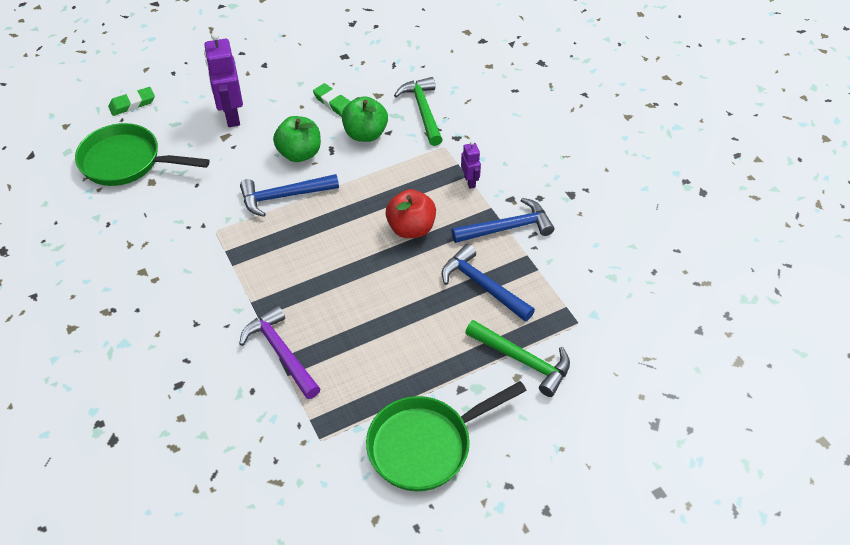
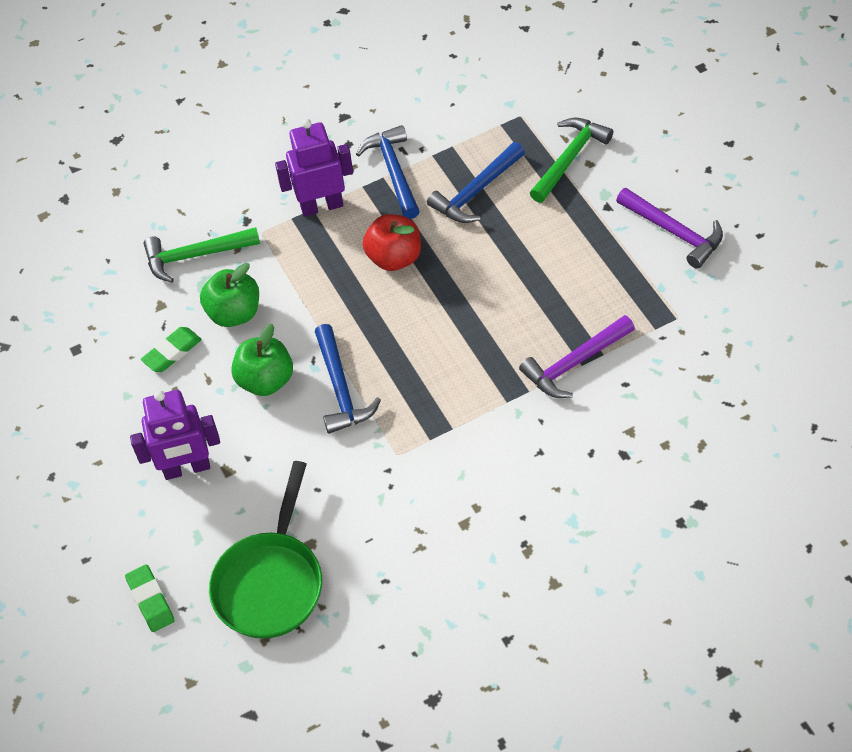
camera: 85 degrees left, 5 degrees up
(425, 445) = (673, 232): green pan -> purple hammer
(470, 181) = (321, 206): purple robot -> purple robot, size x1.93

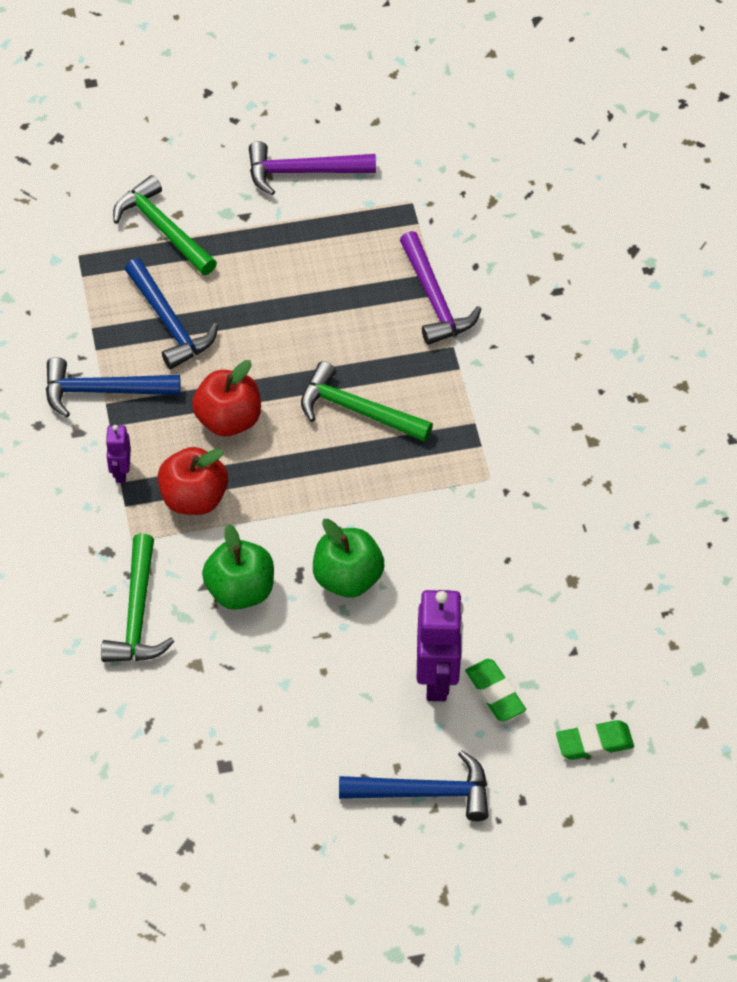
camera: 80 degrees left, 0 degrees up
(172, 352) = (271, 664): green eraser -> green eraser (495, 693)
(271, 582) = (607, 626): green pan -> none
(311, 258) = (194, 498): none -> red apple
(321, 206) = (120, 472): purple robot -> purple robot, size x0.52
(340, 388) = (386, 510): blue hammer -> blue hammer (424, 792)
(435, 341) = (357, 410): none -> green hammer
(673, 232) = (303, 172): purple hammer -> purple hammer turned 150 degrees counterclockwise

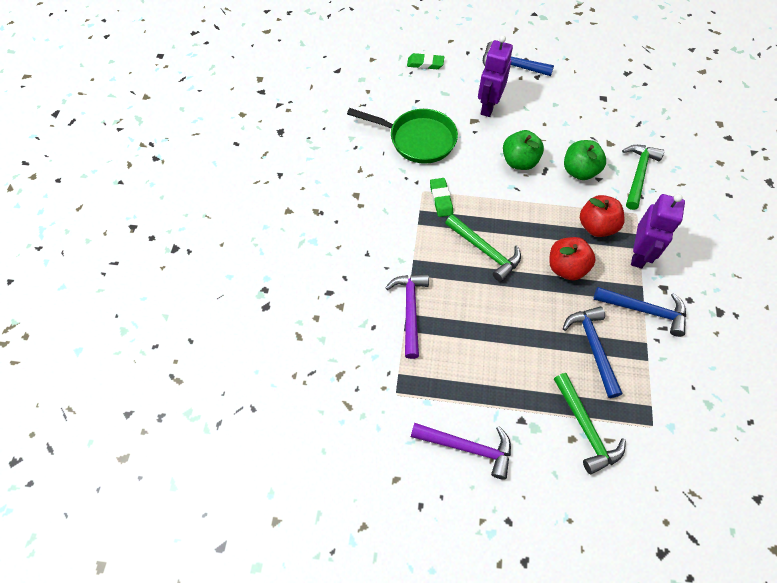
camera: 160 degrees left, 5 degrees up
(120, 472) = (639, 254): purple robot -> purple robot, size x1.93
(495, 693) = (462, 93): green eraser -> green eraser (441, 199)
(537, 570) = (418, 139): none -> green pan

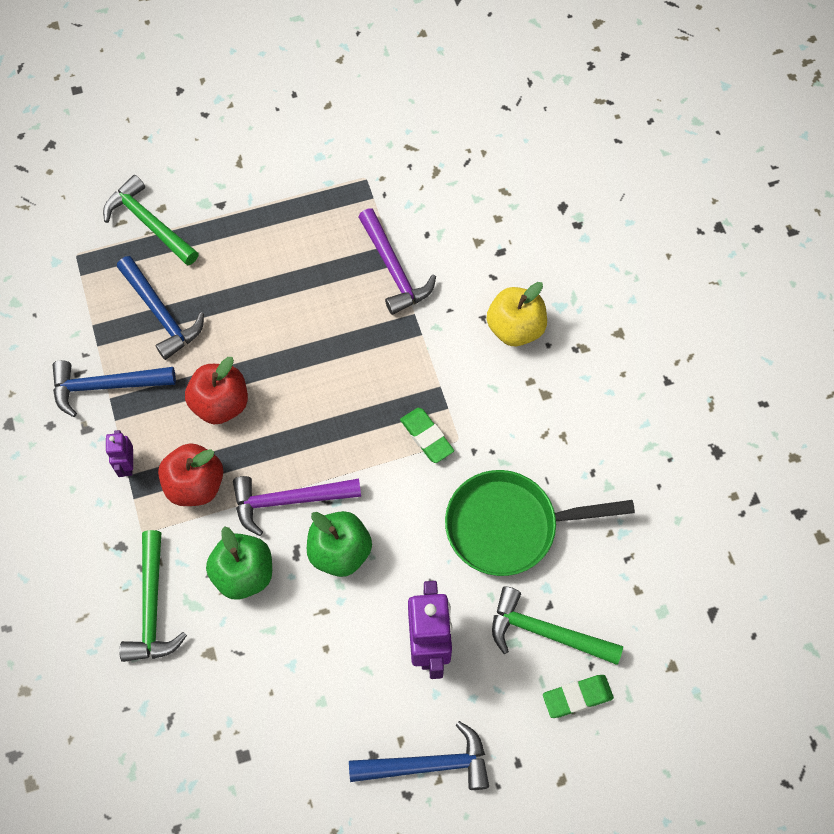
camera: 155 degrees right, 5 degrees up
(350, 239) = (515, 328): none -> yellow apple
(467, 447) = (268, 158): purple hammer -> purple hammer (289, 500)
(485, 251) = (335, 384): green hammer -> green hammer (546, 632)
(639, 254) = (127, 465): purple robot -> purple robot, size x0.52

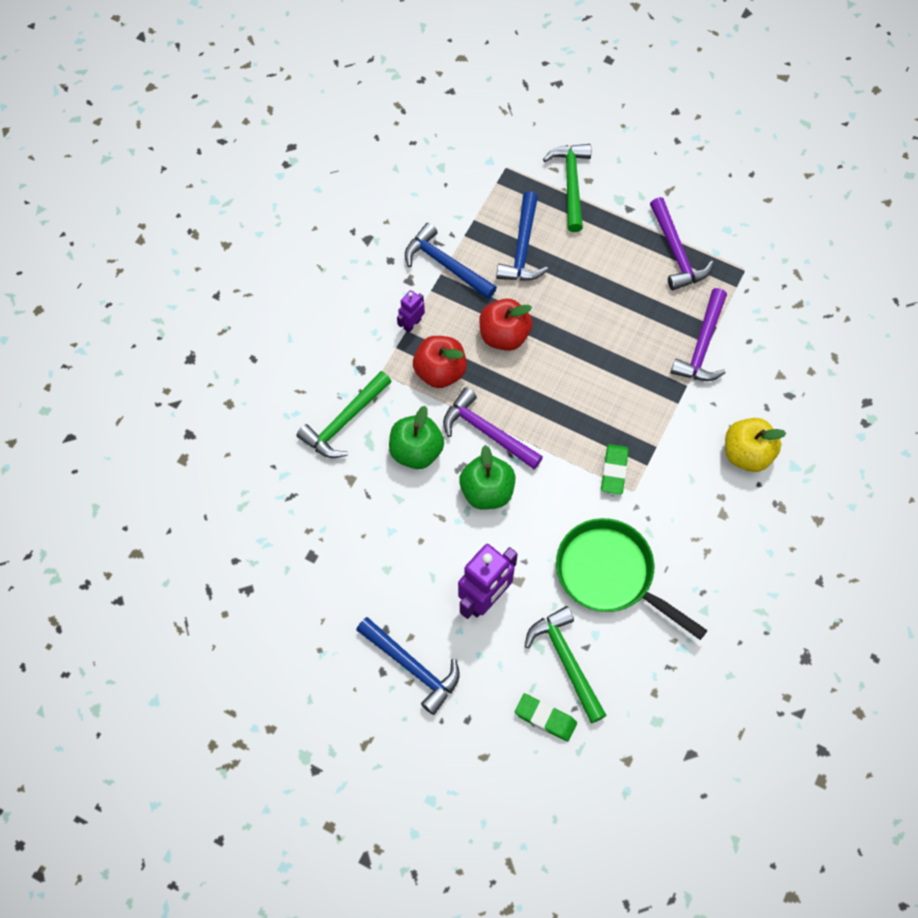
camera: 45 degrees right, 0 degrees up
(296, 209) = (676, 252): none -> purple hammer

